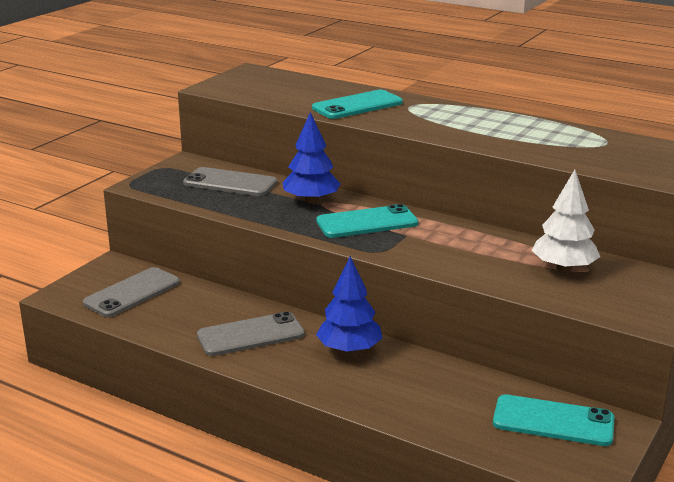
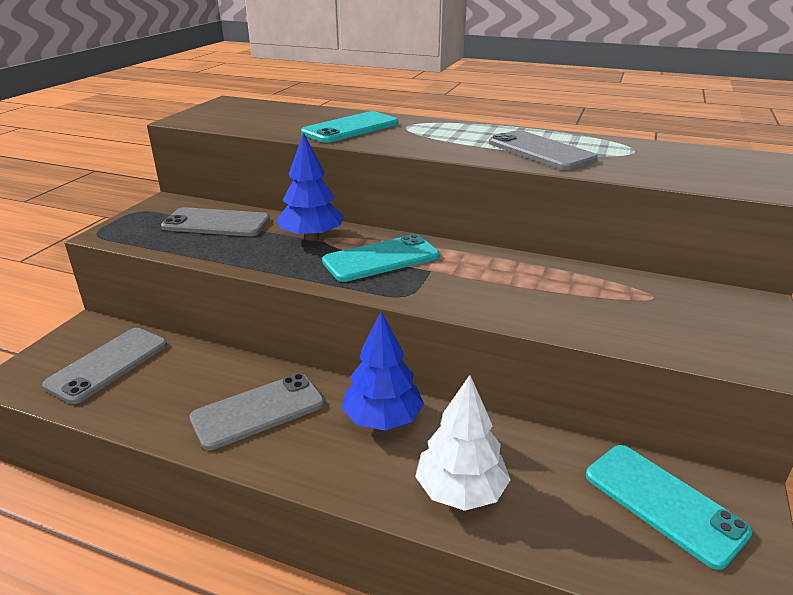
camera: 10 degrees left, 5 degrees up
(519, 138) = (540, 151): none -> grey phone
(553, 421) = (663, 503): turquoise phone -> turquoise phone turned 45 degrees clockwise
(563, 268) = (625, 298): white tree -> white tree (460, 491)

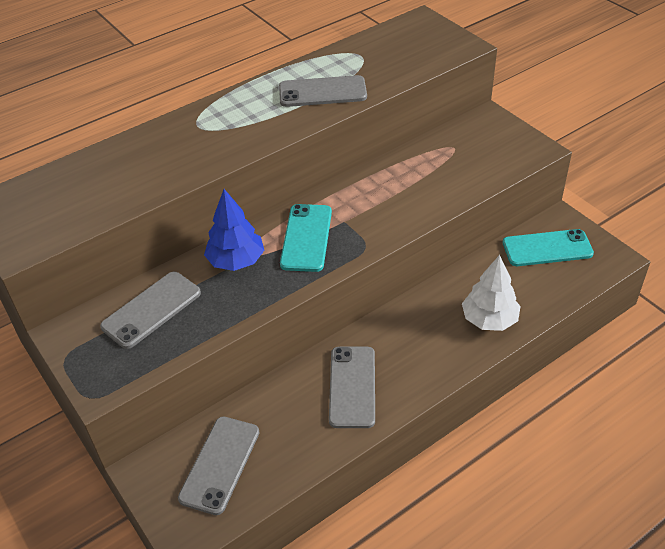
camera: 55 degrees left, 15 degrees up
(108, 364) = (220, 464): grey phone -> grey phone turned 45 degrees clockwise
(350, 128) = (171, 157): turquoise phone -> none
(382, 419) = (408, 327): blue tree -> none

